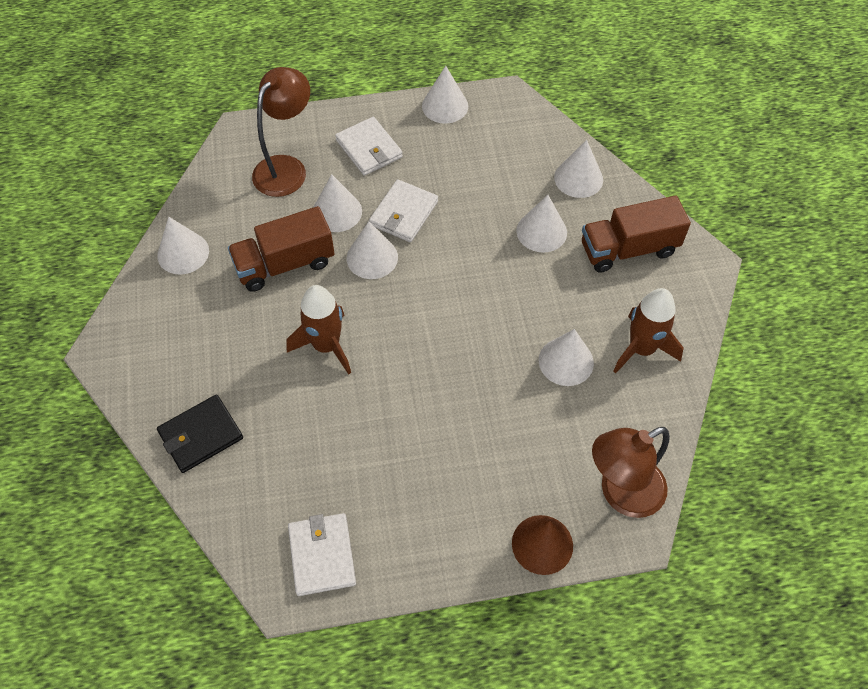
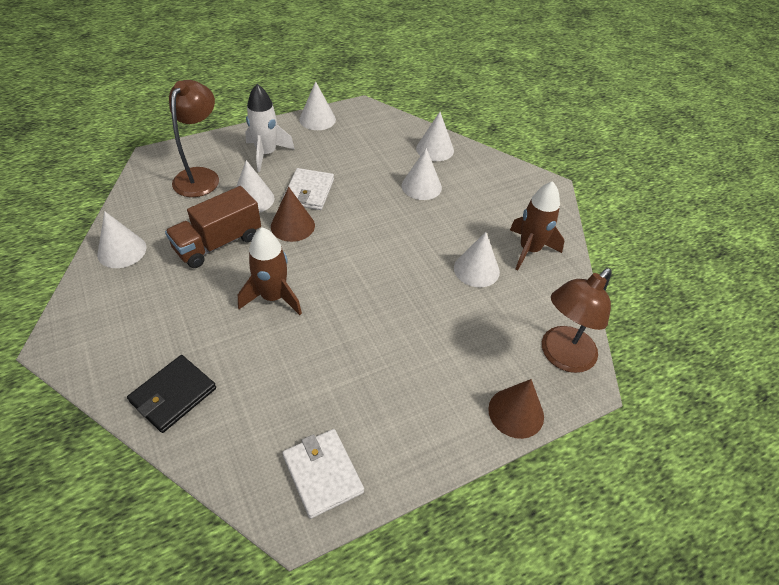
camera: 20 degrees left, 10 degrees down
(369, 149) = (266, 154): white wallet -> white rocket
(372, 257) = (292, 226): white cone -> brown cone
(628, 249) = (490, 187): brown truck -> none

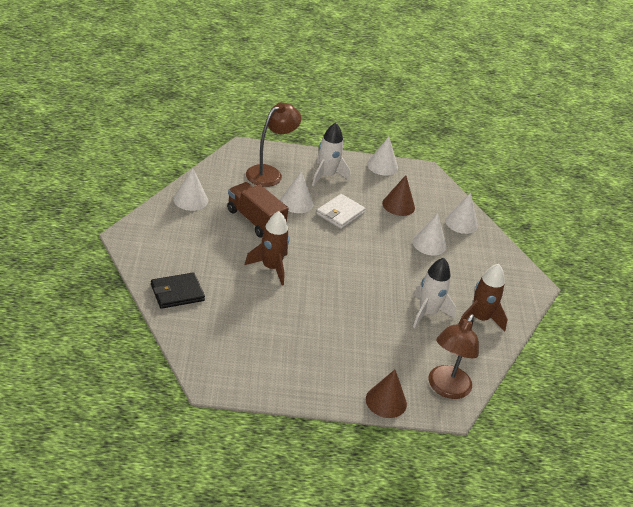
camera: 25 degrees right, 10 degrees down
(218, 243) = (255, 220): brown truck -> brown truck turned 60 degrees clockwise
(292, 226) = (313, 230): brown cone -> brown cone (398, 205)
(322, 474) = (239, 371): white wallet -> none
(476, 269) = (427, 313): white cone -> white rocket
(561, 356) = (446, 389): brown lamp -> brown lamp turned 45 degrees counterclockwise

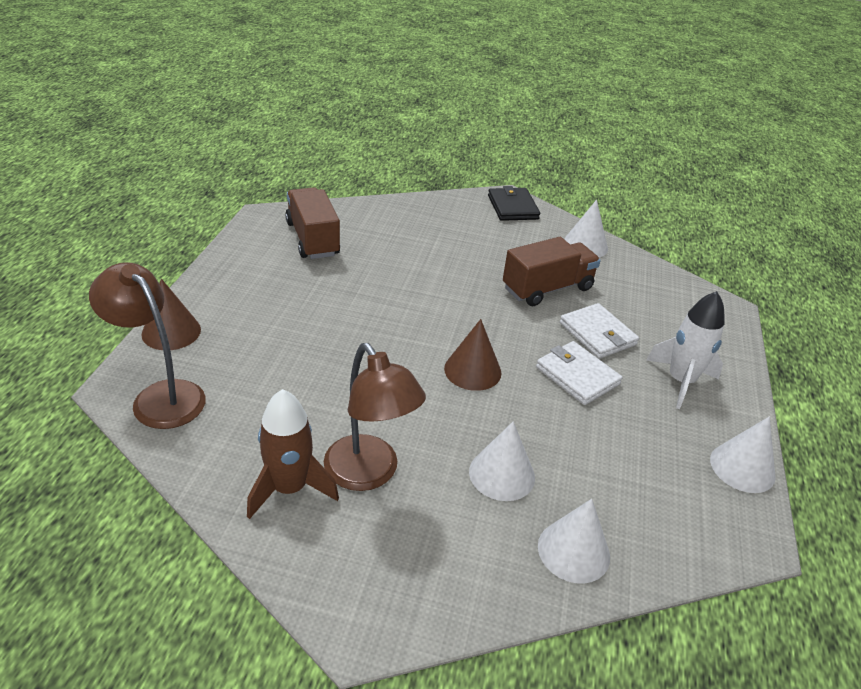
camera: 105 degrees right, 0 degrees up
(177, 293) = (409, 215): black wallet -> black wallet (512, 207)
(236, 346) = (312, 239): none -> brown truck
(269, 173) = (668, 320): brown lamp -> brown lamp (369, 474)
(271, 268) = (447, 285): brown rocket -> none
(296, 202) = (597, 334): white cone -> white wallet
(398, 205) = (615, 459): brown cone -> brown cone (472, 370)
(427, 313) = (322, 420): white rocket -> none

